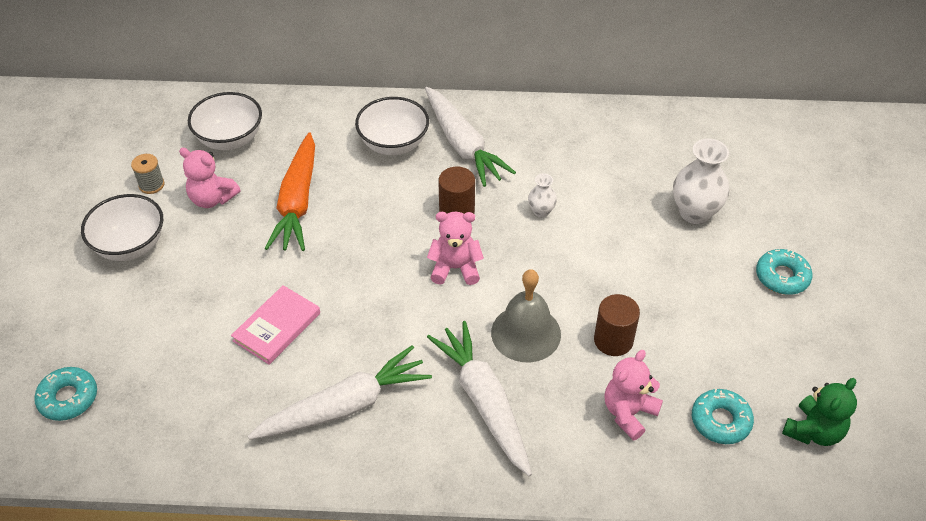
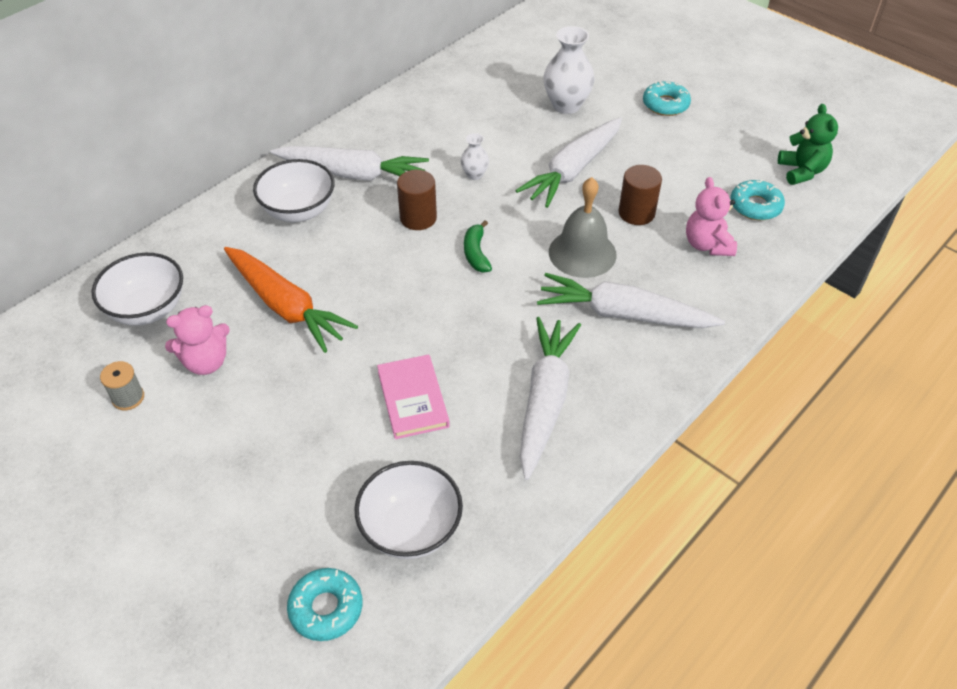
camera: 50 degrees left, 0 degrees up
(130, 245) = (187, 456): white bowl -> white bowl (411, 529)
(455, 268) = (476, 253): pink teddy bear -> green banana
(618, 267) = (573, 170): none -> white carrot

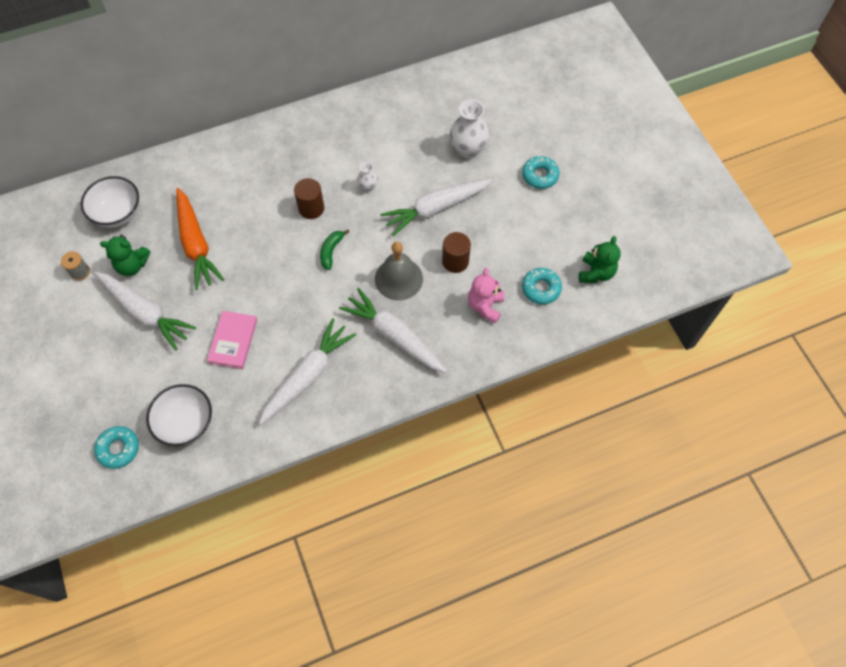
camera: 25 degrees right, 15 degrees up
(206, 362) = (132, 265): pink teddy bear -> green teddy bear
(299, 211) = (241, 173): white bowl -> none
(352, 174) = (290, 155): white carrot -> white carrot (145, 312)

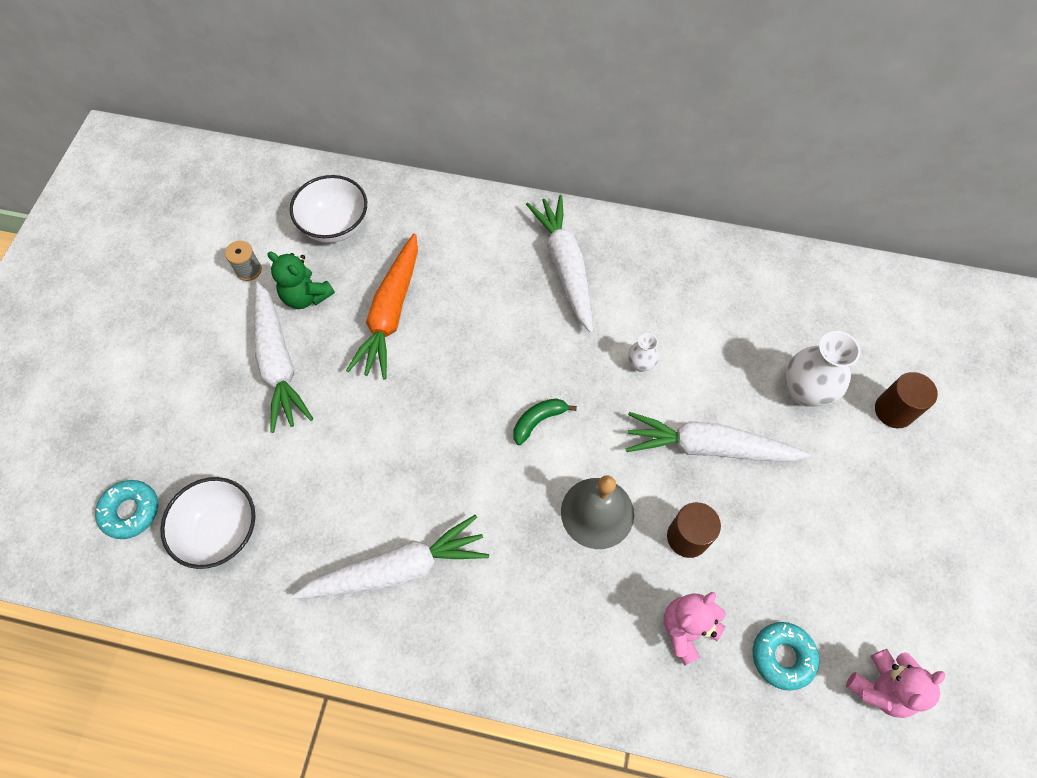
camera: 35 degrees right, 0 degrees up
(233, 341) = (345, 462): pink book -> none
(311, 208) = (552, 350): brown cylinder -> brown cylinder (893, 411)
(394, 336) = (539, 589): white carrot -> white carrot (565, 267)
(540, 175) = (884, 488): turquoise donut -> none
(596, 273) = (880, 687): green teddy bear -> pink teddy bear

